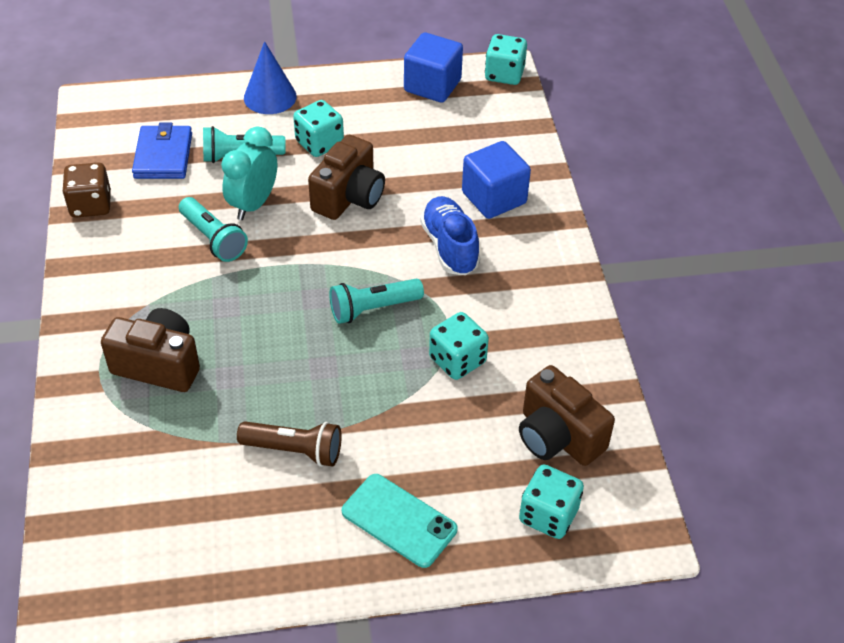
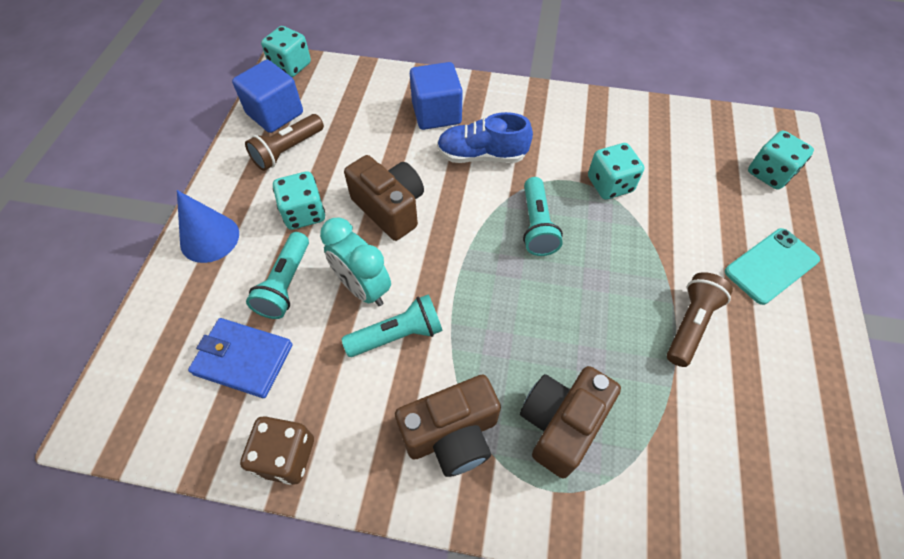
camera: 70 degrees left, 10 degrees up
(389, 109) = (288, 150): none -> brown flashlight
(558, 437) = (697, 147): brown camera -> brown camera (452, 434)

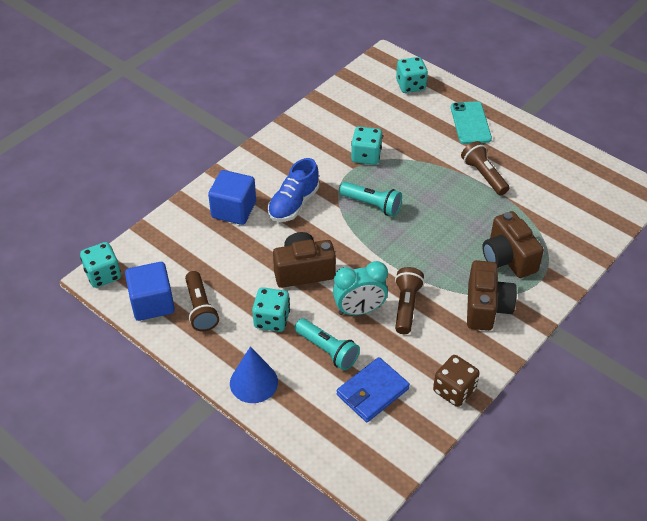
camera: 60 degrees left, 10 degrees down
(397, 335) = (406, 306): turquoise flashlight -> brown flashlight

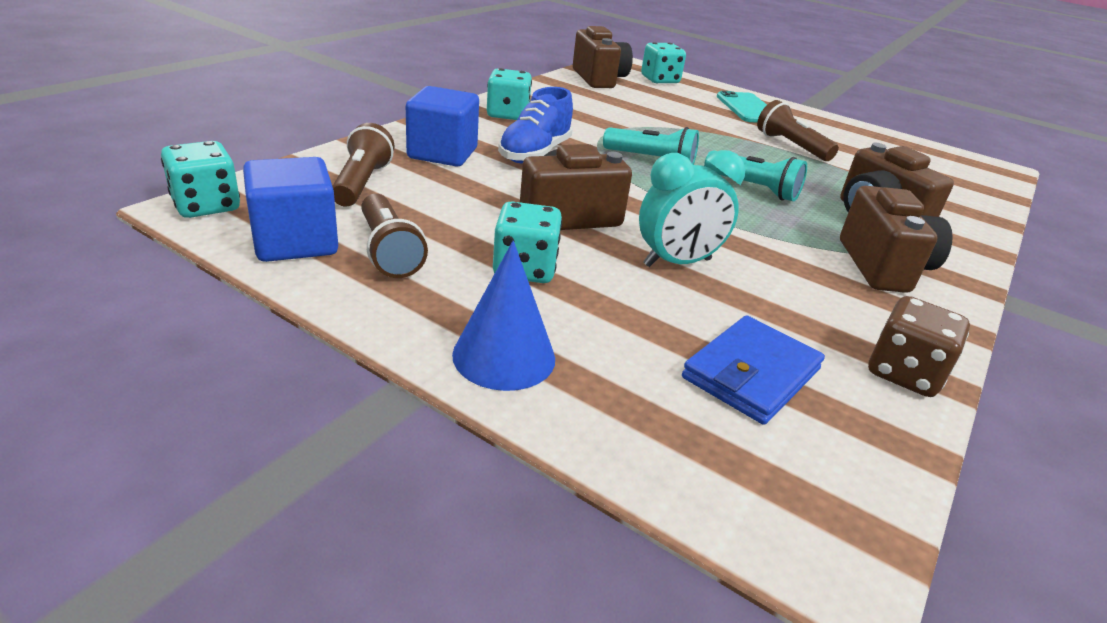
camera: 10 degrees left, 15 degrees down
(327, 350) = (639, 311): turquoise flashlight -> turquoise flashlight (753, 188)
(360, 91) = (599, 79): none -> brown camera
(366, 156) = (626, 122): turquoise dice -> turquoise dice (508, 114)
(406, 306) = (754, 261): brown flashlight -> brown flashlight (362, 183)

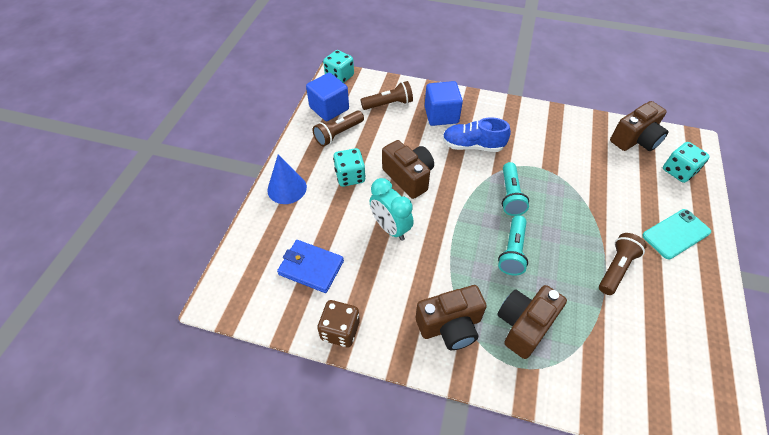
camera: 75 degrees right, 20 degrees up
(508, 114) = (517, 120): turquoise dice -> none

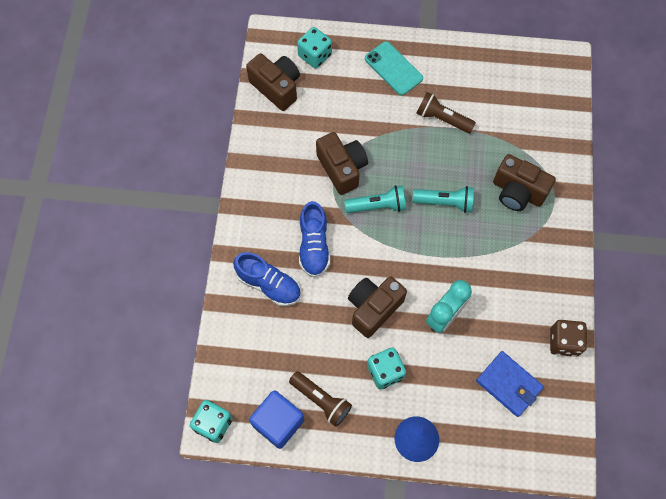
camera: 100 degrees left, 15 degrees up
(311, 268) = (509, 384): blue wallet -> blue wallet turned 60 degrees counterclockwise
(388, 104) = (258, 349): brown flashlight -> none
(441, 115) = (269, 284): blue cube -> blue shoe
(450, 326) = (534, 250): brown camera -> brown camera (342, 168)

